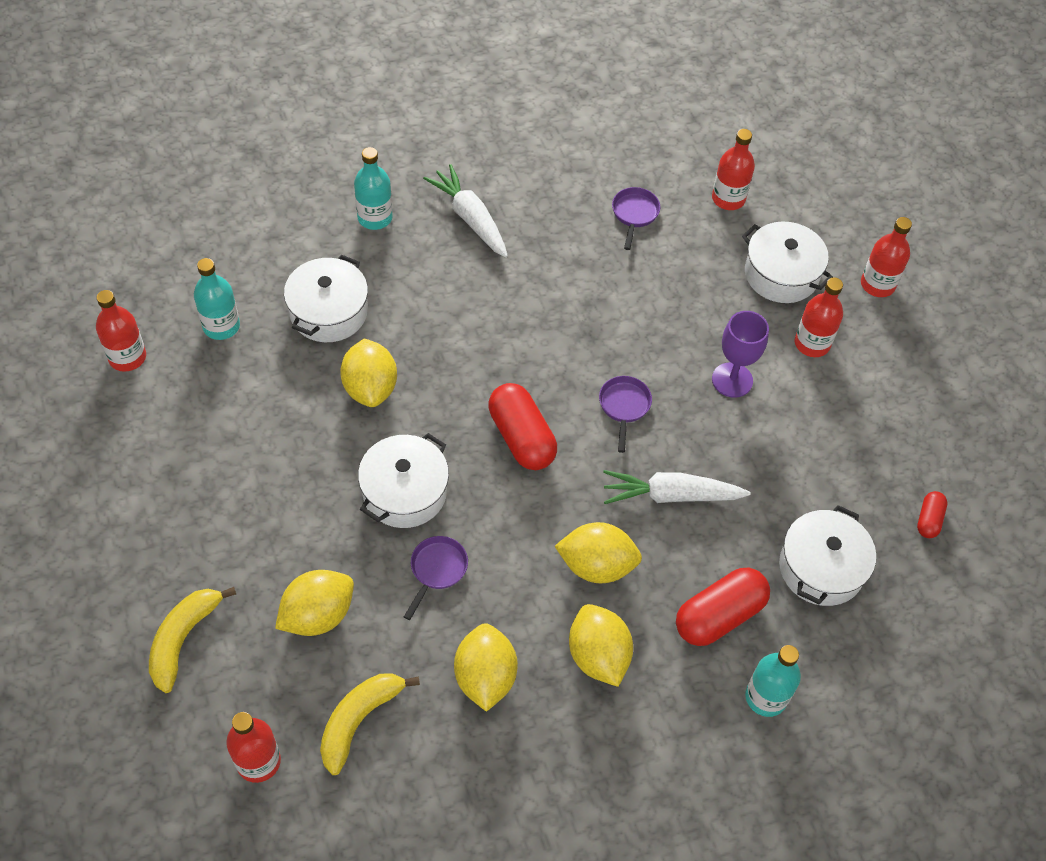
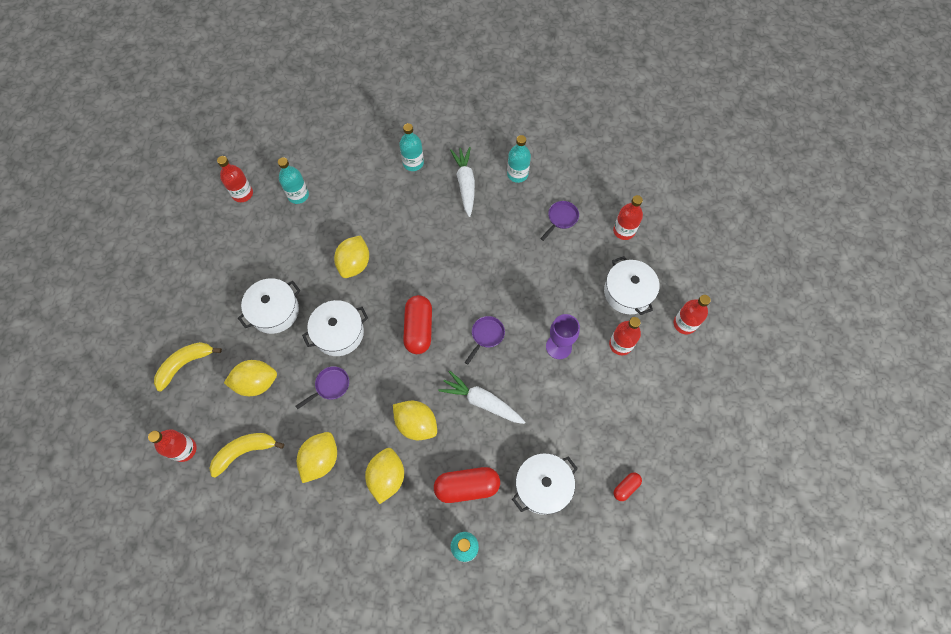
camera: 30 degrees right, 10 degrees up
(328, 312) = (357, 210): white pot -> white pot (274, 311)
(537, 179) = (517, 174): none -> turquoise bottle

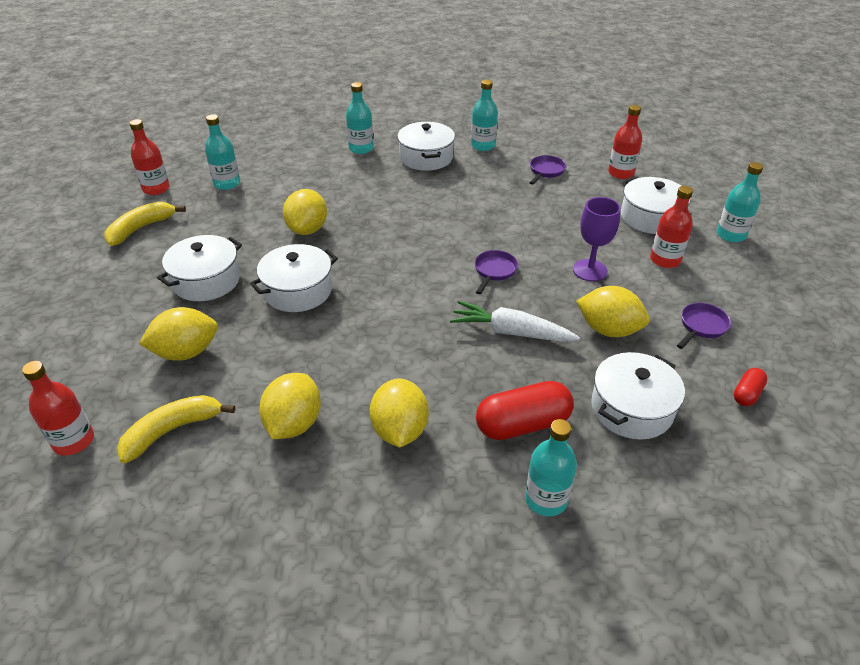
camera: 10 degrees left, 25 degrees down
(185, 364) = (78, 346): yellow banana -> yellow banana (141, 228)
(330, 386) = (295, 343): purple pan -> purple pan (701, 326)
(416, 424) = (427, 366): yellow lemon -> yellow lemon (608, 330)
(418, 329) = (404, 275): red capsule -> none
(465, 184) = (426, 157): white carrot -> white pot
(684, 324) = (731, 235): red bottle -> turquoise bottle

